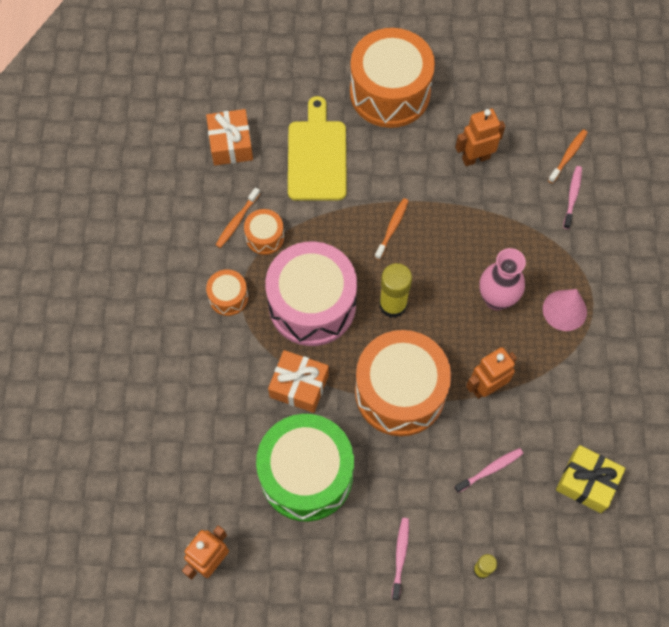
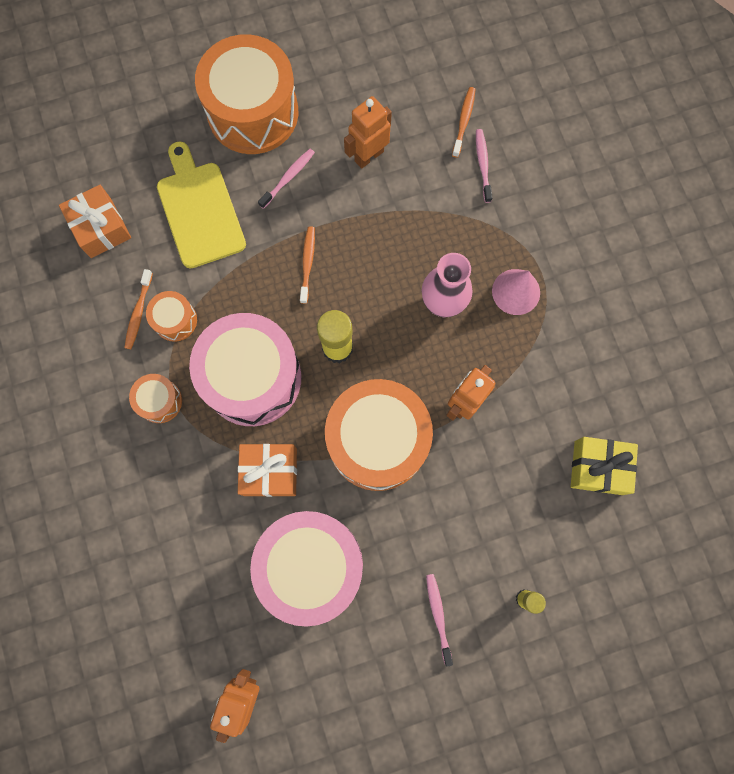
camera: 20 degrees left, 10 degrees up
(306, 474) = (311, 565): green drum -> pink drum
(490, 470) = (497, 490): pink toothbrush -> pink toothbrush (288, 178)

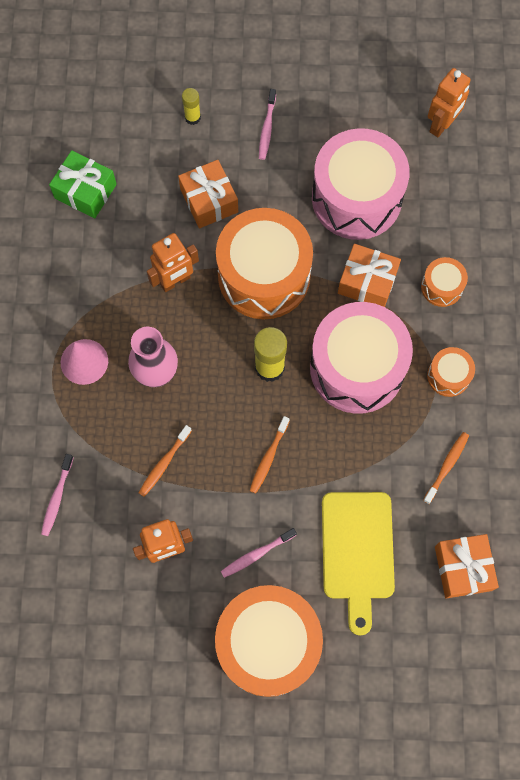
camera: 160 degrees left, 5 degrees down
(175, 320) = (413, 446): orange drum -> orange drum (441, 287)
(463, 121) = (55, 552): orange toothbrush -> orange toothbrush (164, 463)
(466, 504) = (209, 200): none -> orange gift
(598, 467) = (85, 191): yellow gift -> green gift

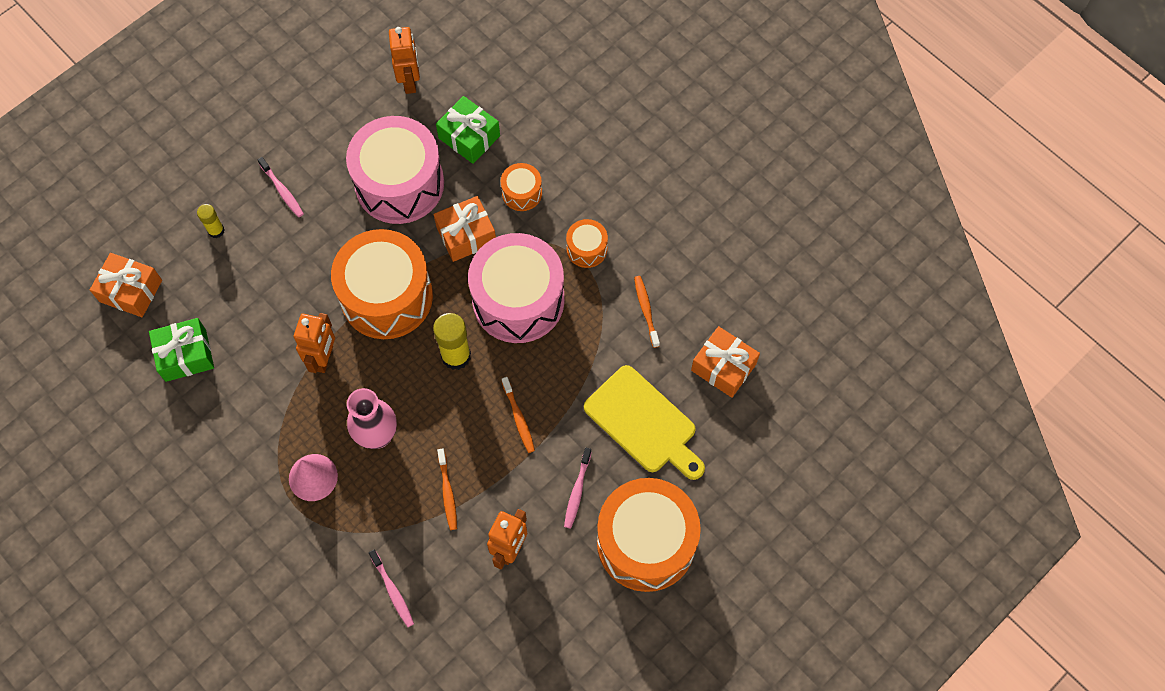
camera: 45 degrees left, 5 degrees down
(209, 200) = (290, 279): orange gift -> orange gift (131, 291)
(444, 207) = (469, 137): none -> green gift

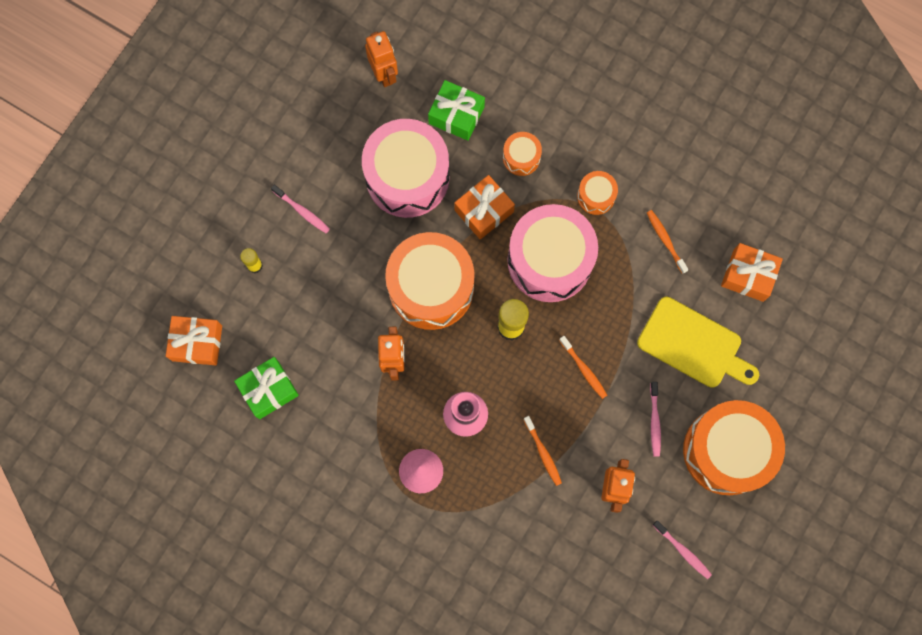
camera: 15 degrees left, 10 degrees up
(392, 591) = (523, 552): pink toothbrush -> pink toothbrush (682, 551)

